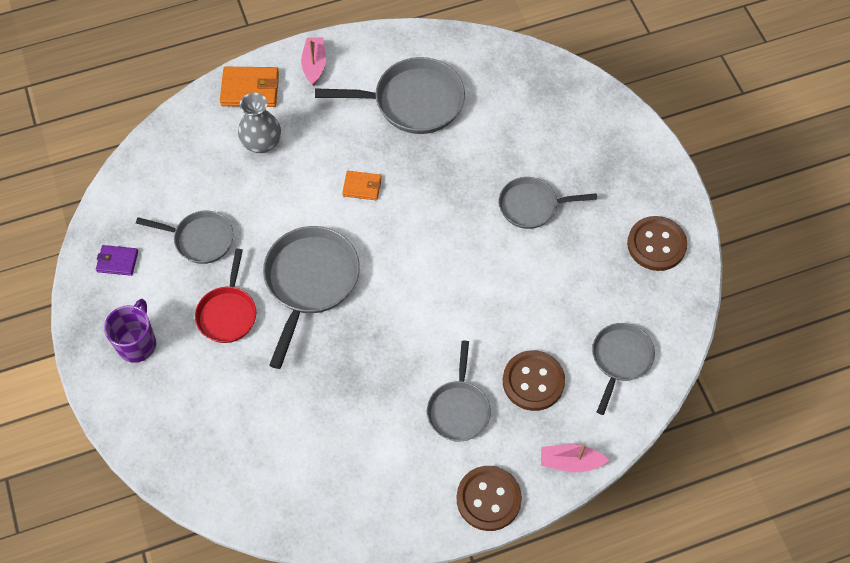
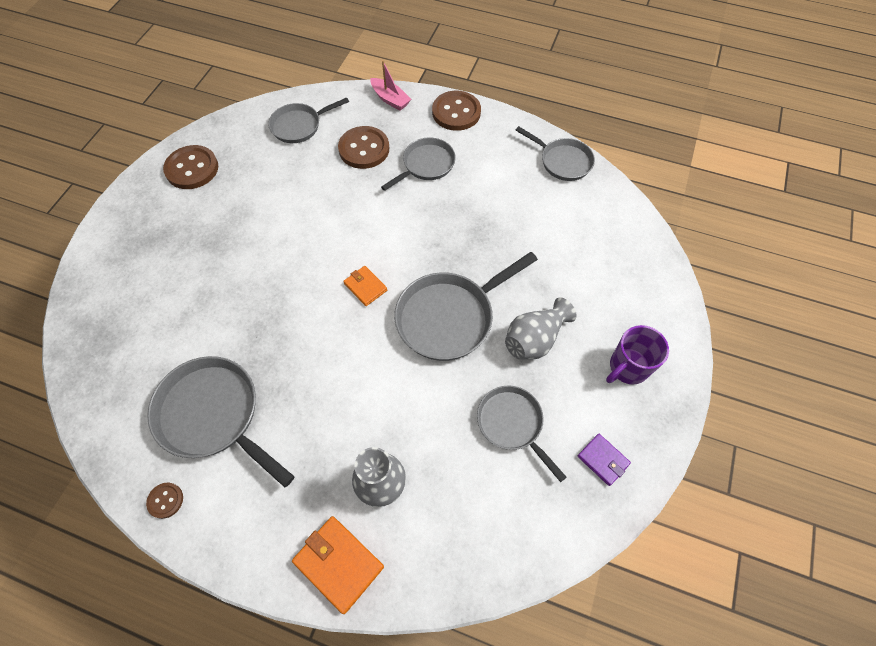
camera: 140 degrees left, 0 degrees up
(228, 313) = (534, 339): red pan -> grey vase
(314, 65) = (253, 539): pink boat -> none
(362, 187) = (336, 366): orange wallet -> orange wallet (365, 287)
(388, 45) = (165, 500): none -> brown button
(532, 206) = (233, 252): grey pan -> grey pan (562, 161)

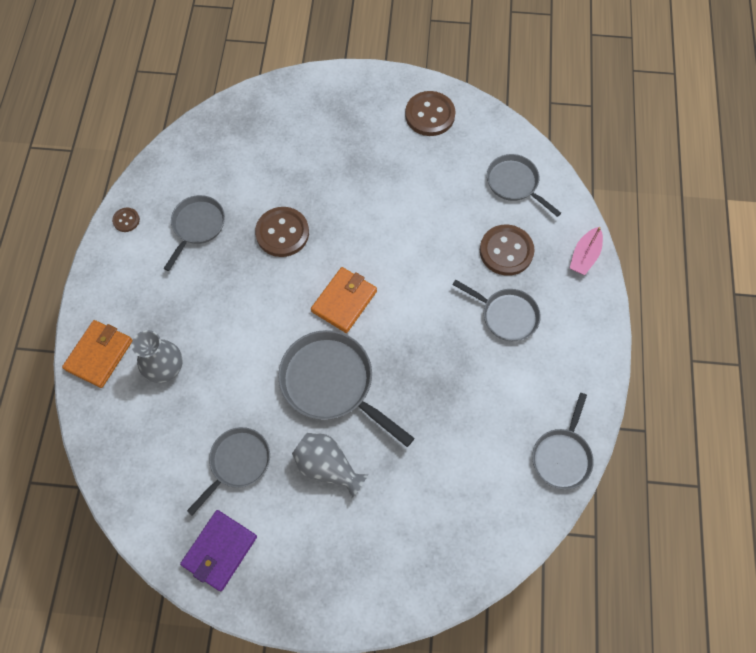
camera: 75 degrees right, 5 degrees up
(214, 415) = (197, 226): grey pan -> grey pan, size x0.63
(365, 287) = (344, 301): orange wallet -> orange wallet, size x1.63
(456, 112) = (592, 327): brown button -> brown button (282, 233)
(603, 460) = (219, 550): purple wallet -> purple wallet, size x1.63
(627, 367) = (318, 562): purple mug -> none

